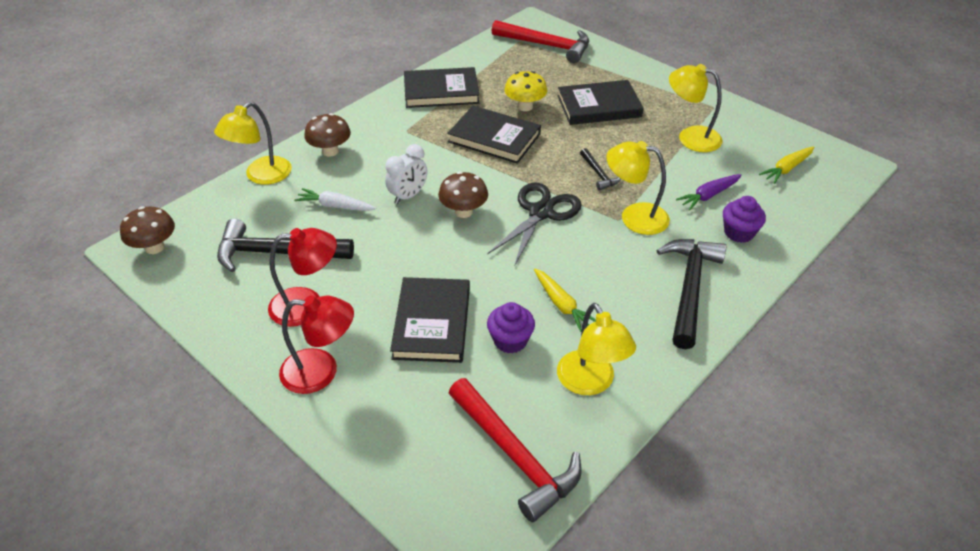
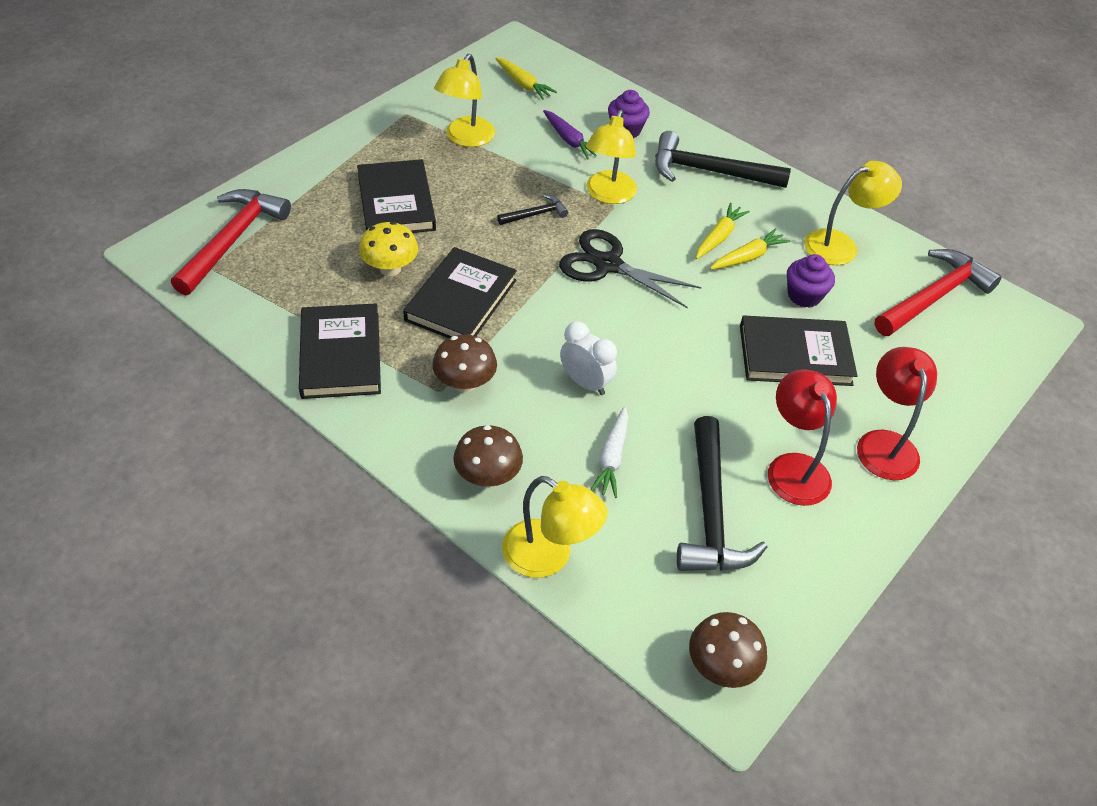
camera: 95 degrees left, 5 degrees up
(463, 212) = (612, 330): brown mushroom -> brown mushroom (465, 383)
(588, 286) = (719, 237): none -> yellow carrot

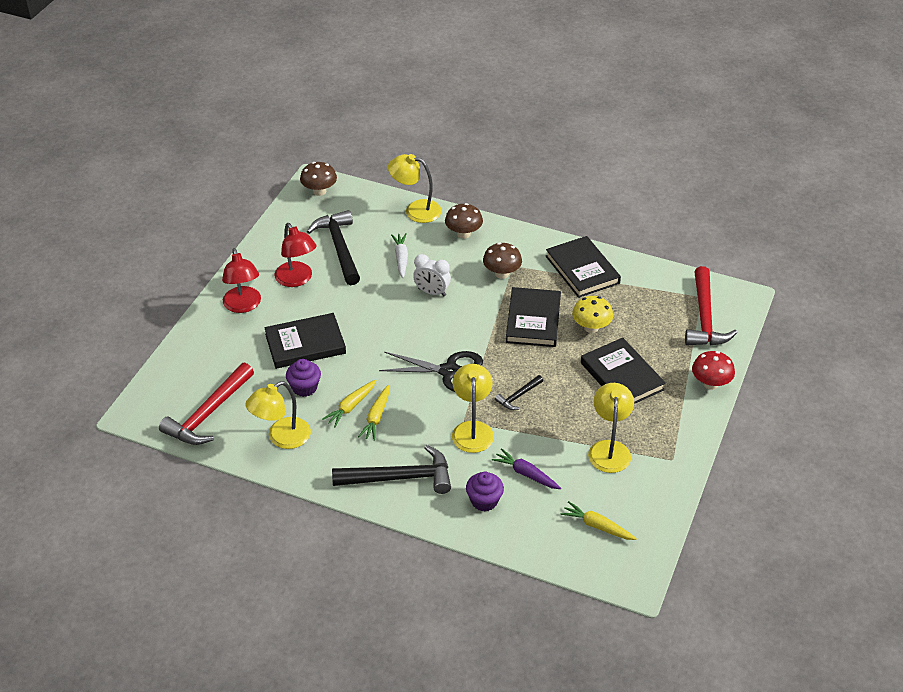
camera: 165 degrees right, 5 degrees down
(299, 167) = (710, 383): none -> red mushroom

